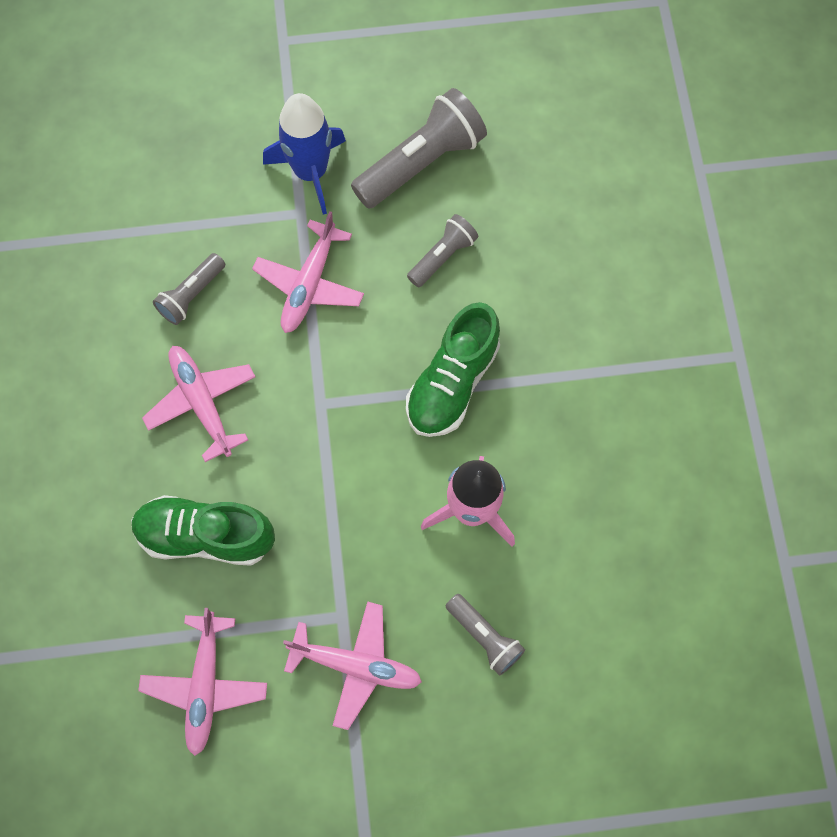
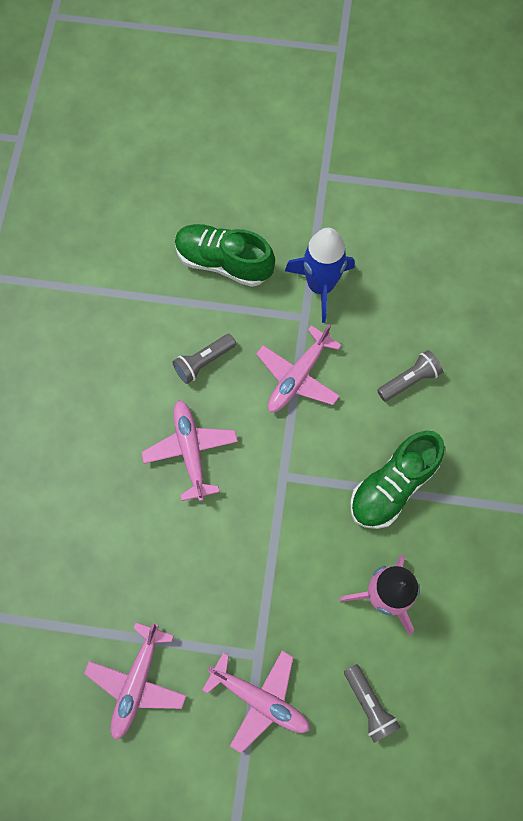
camera: 15 degrees right, 0 degrees up
(205, 536) = (167, 559): green shoe -> green shoe (223, 262)
(421, 162) = (410, 299): grey flashlight -> none

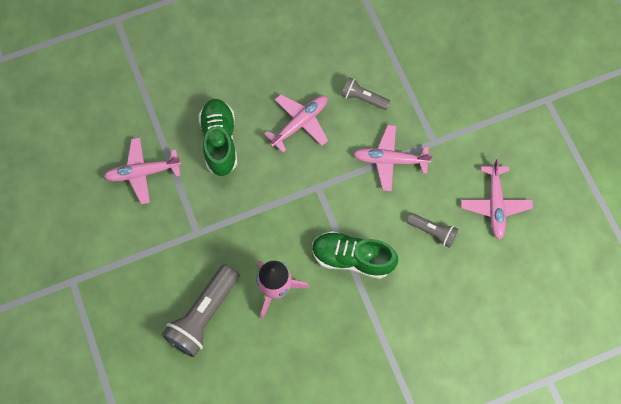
camera: 60 degrees right, 0 degrees up
(223, 262) = (439, 72): green shoe -> green shoe (220, 141)
(260, 699) = (171, 248): pink plane -> pink plane (495, 204)
(320, 286) = (463, 140): blue rocket -> none
(369, 705) = (203, 315): grey flashlight -> grey flashlight, size x1.81

